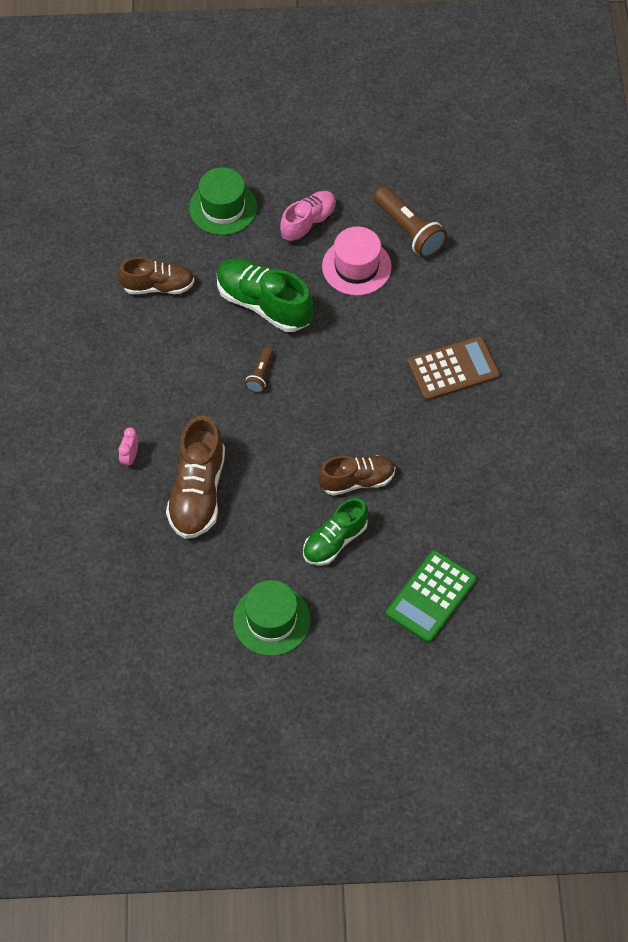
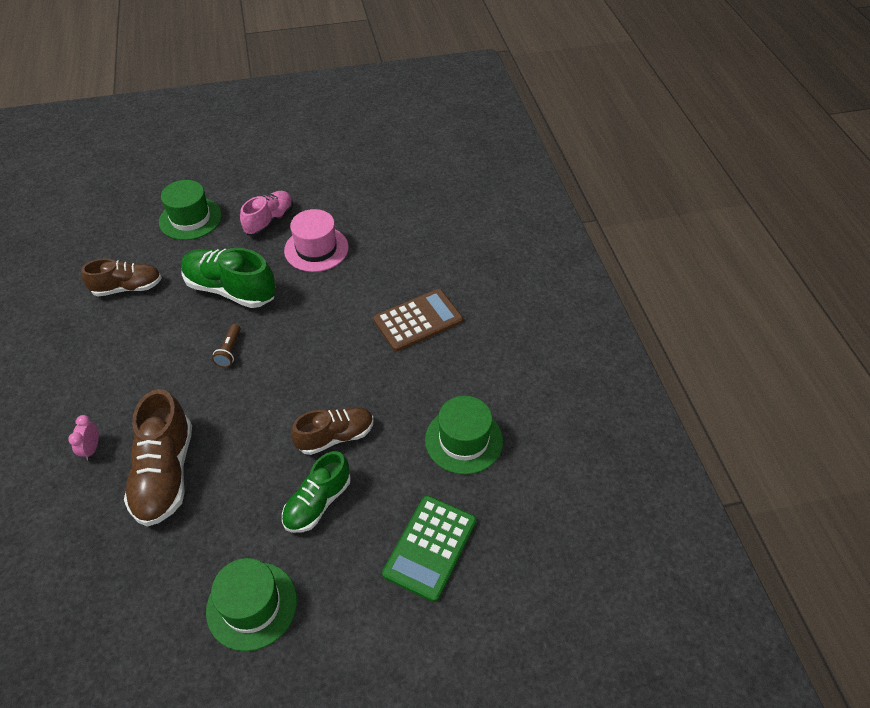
camera: 10 degrees left, 10 degrees down
(409, 231) = (361, 216): brown flashlight -> none
(478, 503) = (464, 440): none -> green hat

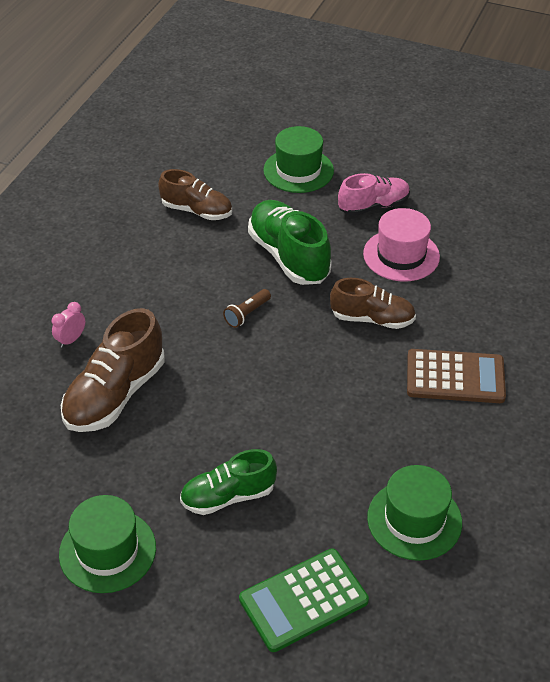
camera: 35 degrees right, 5 degrees down
(335, 437) = (288, 445): brown shoe -> brown shoe (372, 319)

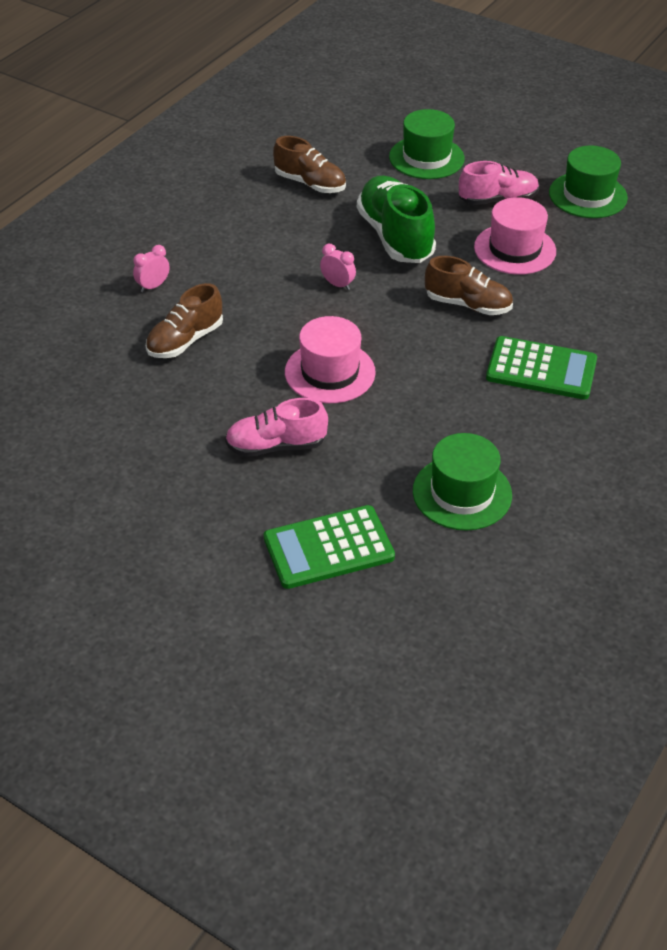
camera: 10 degrees right, 0 degrees up
(107, 551) = (144, 477): green hat -> green hat (588, 195)
(115, 394) = (185, 341): brown shoe -> brown shoe, size x0.66
(228, 496) = (276, 446): green shoe -> pink shoe
(247, 314) = (337, 284): brown flashlight -> pink clock
(261, 409) = (330, 372): none -> pink hat
(455, 377) = (541, 369): brown calculator -> green calculator

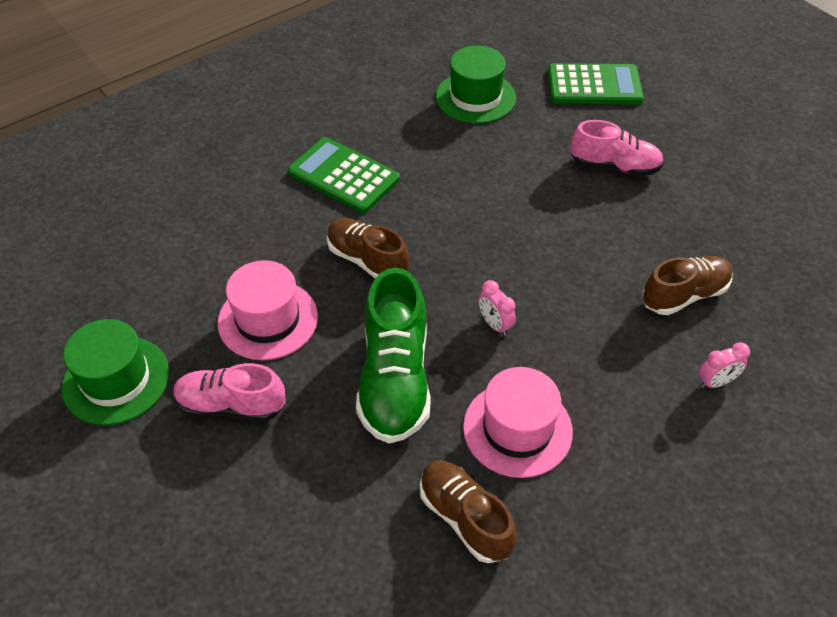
camera: 160 degrees left, 5 degrees up
(330, 372) = (542, 222): pink hat -> pink hat (517, 429)
(426, 158) = (271, 525): green hat -> none

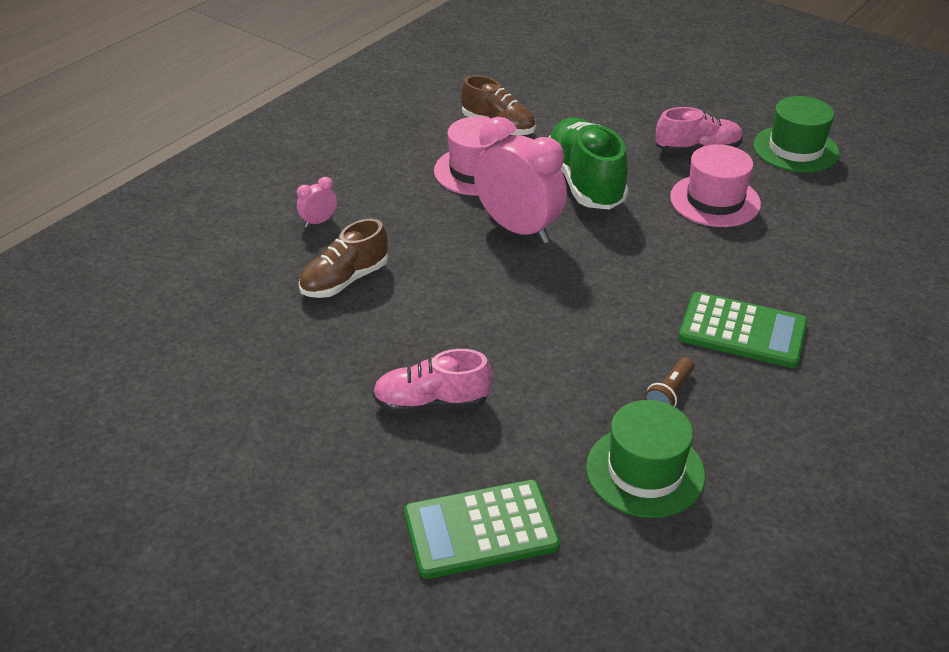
camera: 165 degrees right, 10 degrees down
(367, 260) = (661, 256): brown shoe -> none
(431, 140) = (669, 394): none -> brown flashlight
(495, 325) = (518, 229): pink clock -> pink clock, size x2.37

